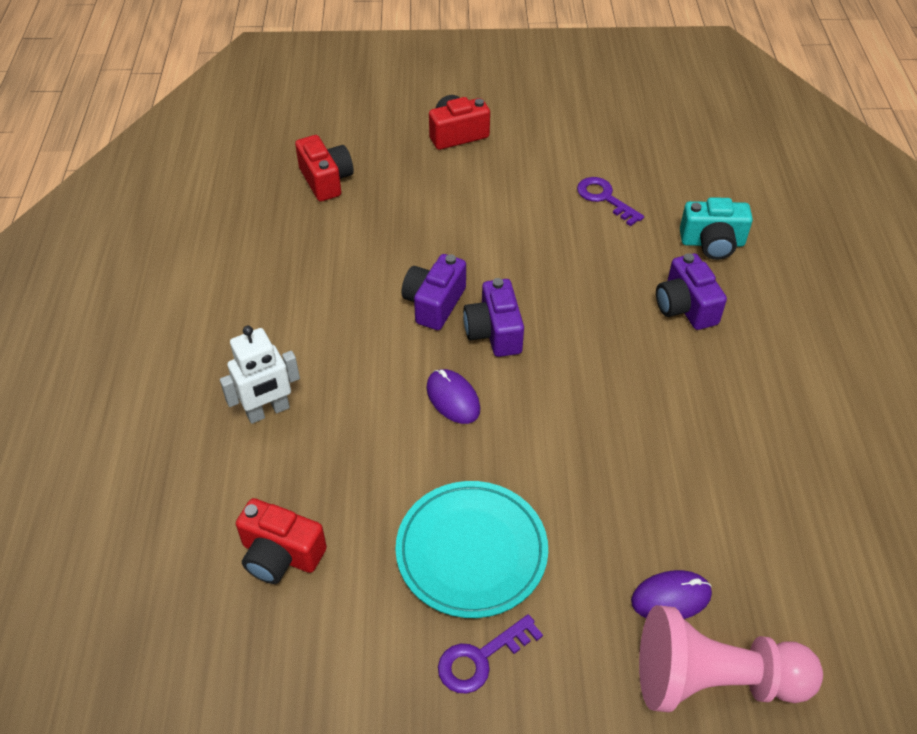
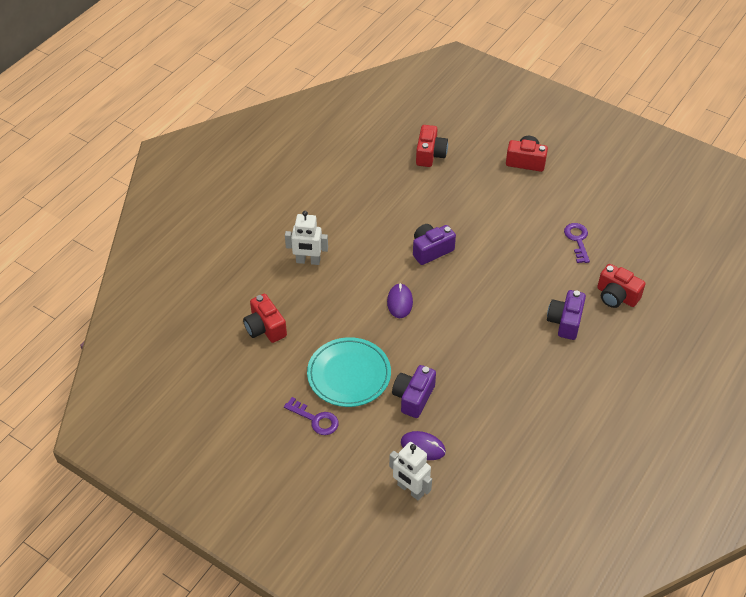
camera: 35 degrees right, 0 degrees up
(481, 658) = (315, 419): purple key -> purple key turned 150 degrees counterclockwise
(494, 332) = (449, 281): purple camera -> purple camera (413, 397)
(712, 243) = (616, 296): turquoise camera -> red camera
(714, 680) = (410, 490): pink pawn -> white robot

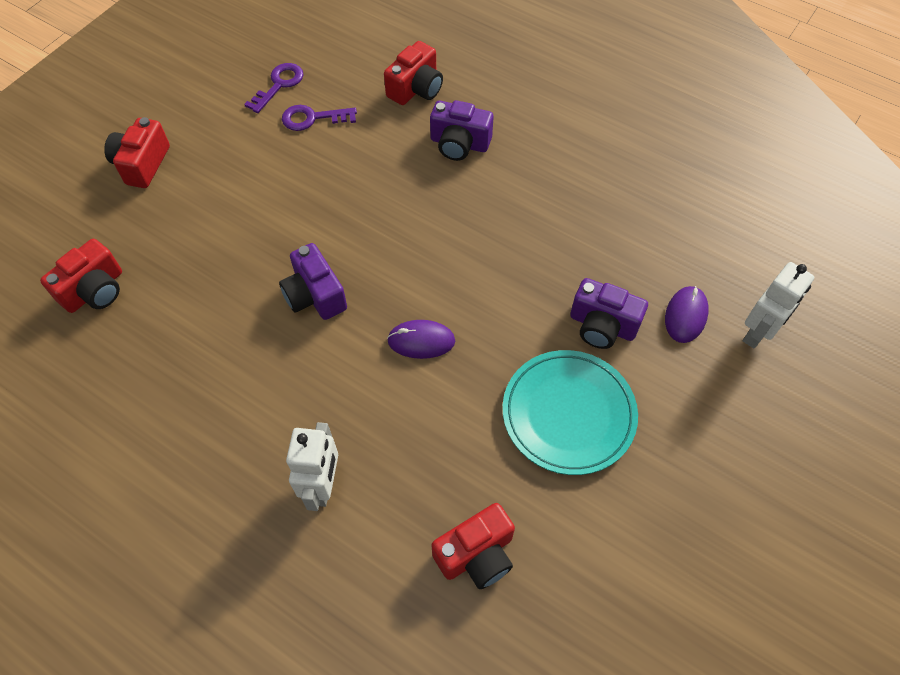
camera: 90 degrees left, 10 degrees up
(315, 419) = (659, 462): purple key -> purple key (279, 85)
(430, 154) = (95, 290): red camera -> red camera turned 120 degrees clockwise

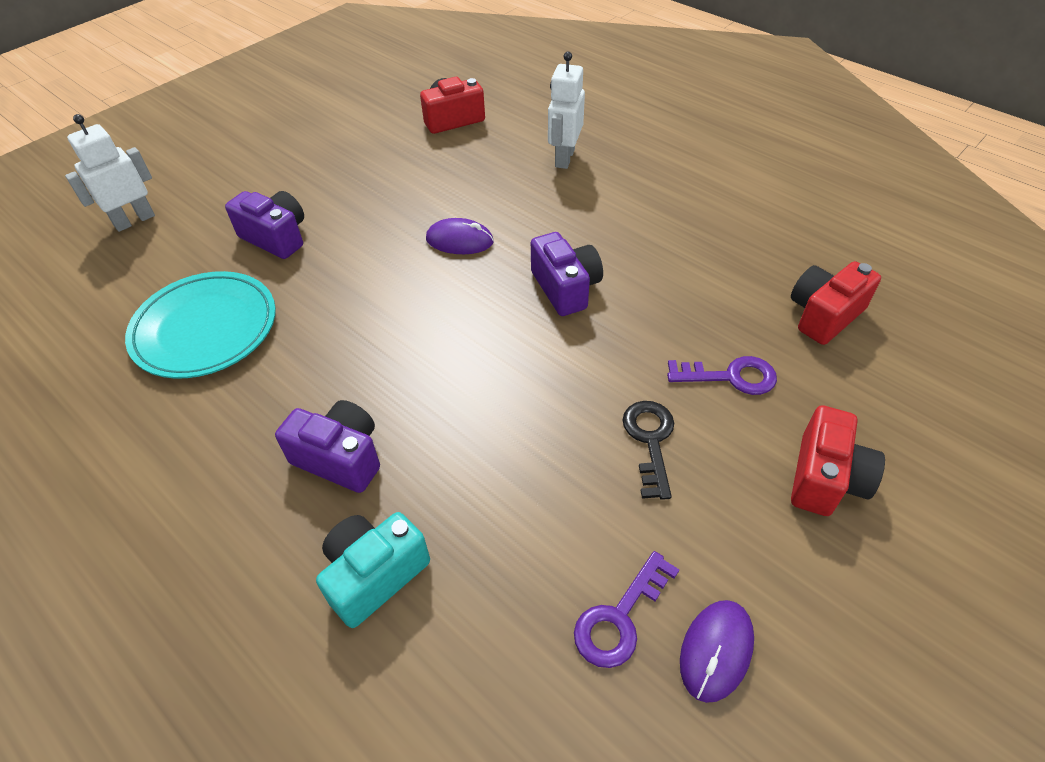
camera: 170 degrees left, 10 degrees down
(253, 175) = (650, 441): none -> black key
(313, 118) = (559, 533): purple key -> purple key (730, 377)
(416, 89) = (374, 575): red camera -> turquoise camera
(568, 414) = (345, 182): turquoise plate -> turquoise plate (205, 329)
(686, 315) = (190, 238): purple mouse -> purple mouse (716, 651)

